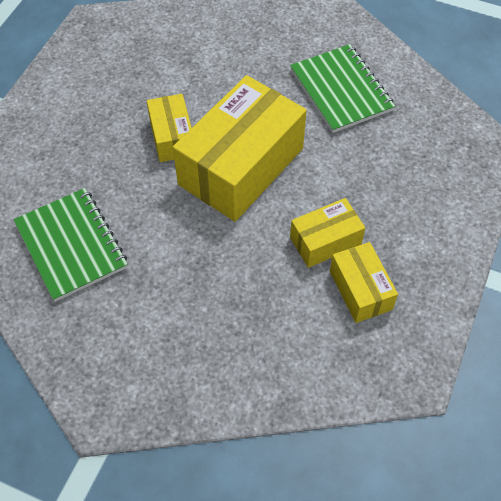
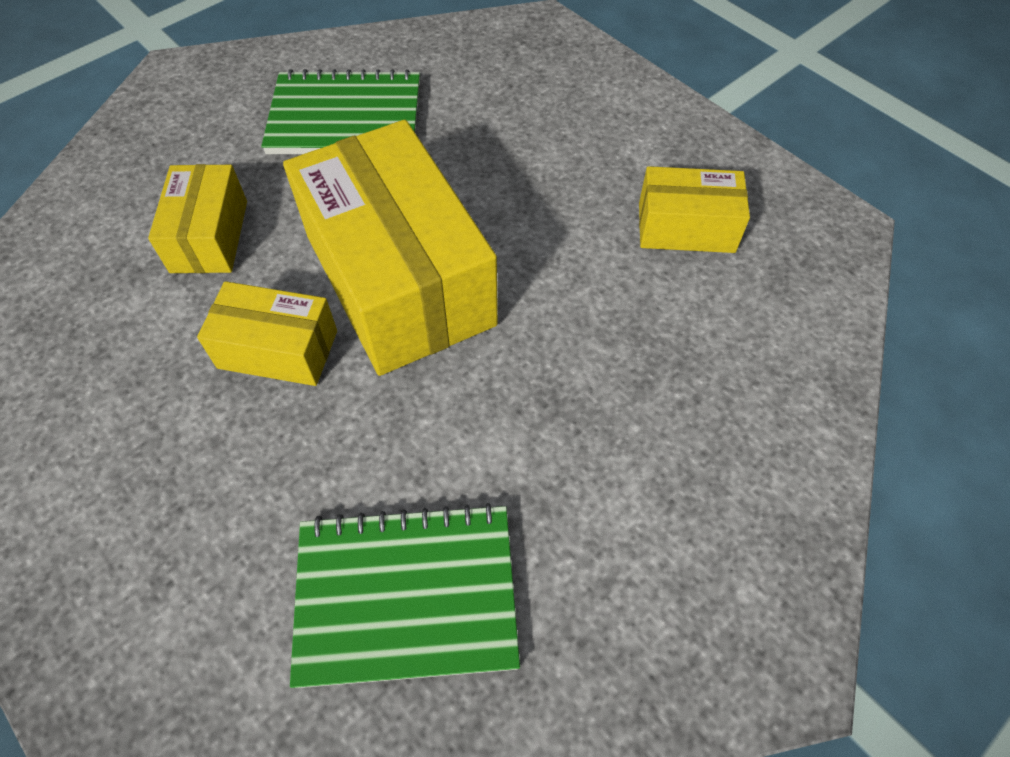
camera: 65 degrees left, 0 degrees up
(325, 241) = (589, 233): yellow box -> yellow box (209, 236)

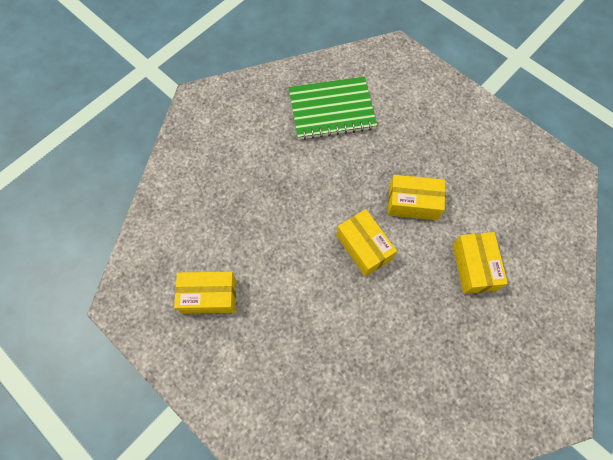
camera: 175 degrees right, 10 degrees up
(345, 117) = (426, 372): green notebook -> none
(399, 279) = (363, 247): yellow box -> yellow box, size x0.51

